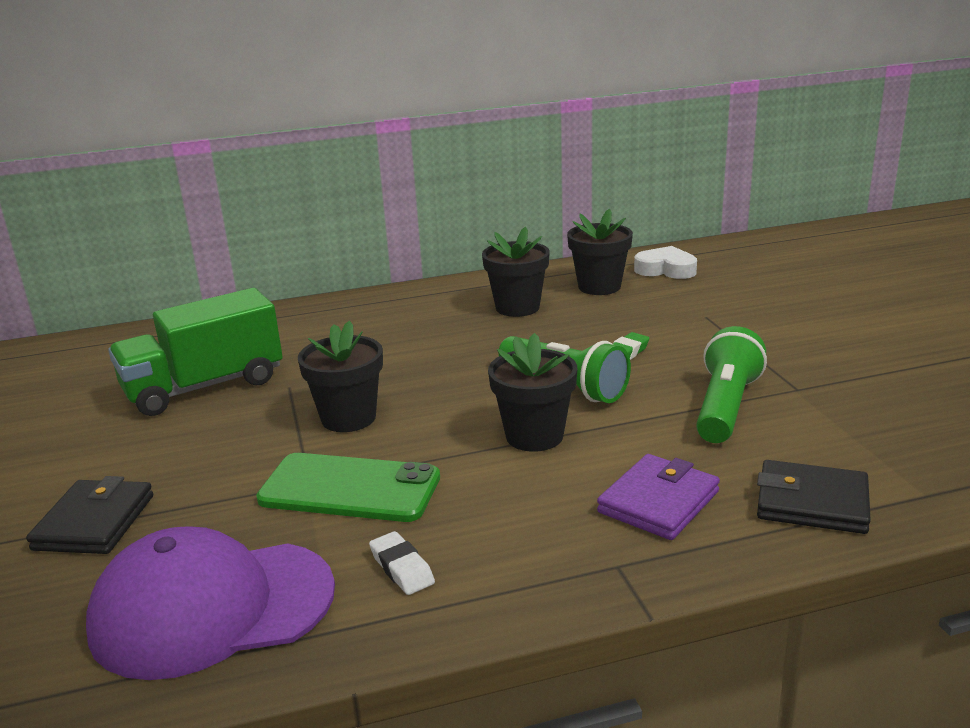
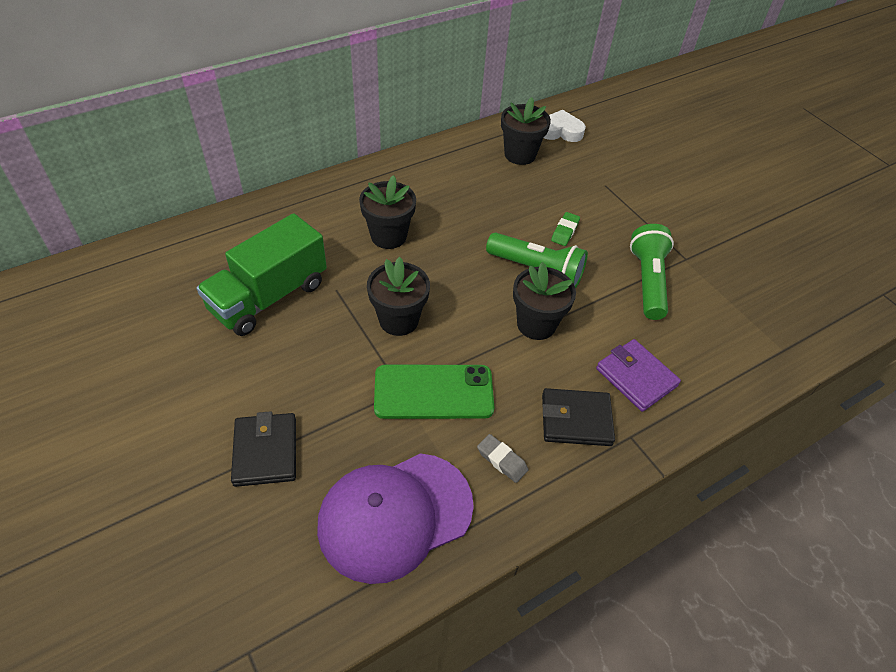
camera: 20 degrees left, 25 degrees up
(402, 568) = (502, 460): white eraser -> grey eraser
(517, 307) = (469, 183): black flower pot -> black flower pot (388, 236)
(658, 502) = (636, 377): purple wallet -> purple wallet turned 60 degrees counterclockwise
(812, 503) = (723, 365): black wallet -> black wallet (576, 420)

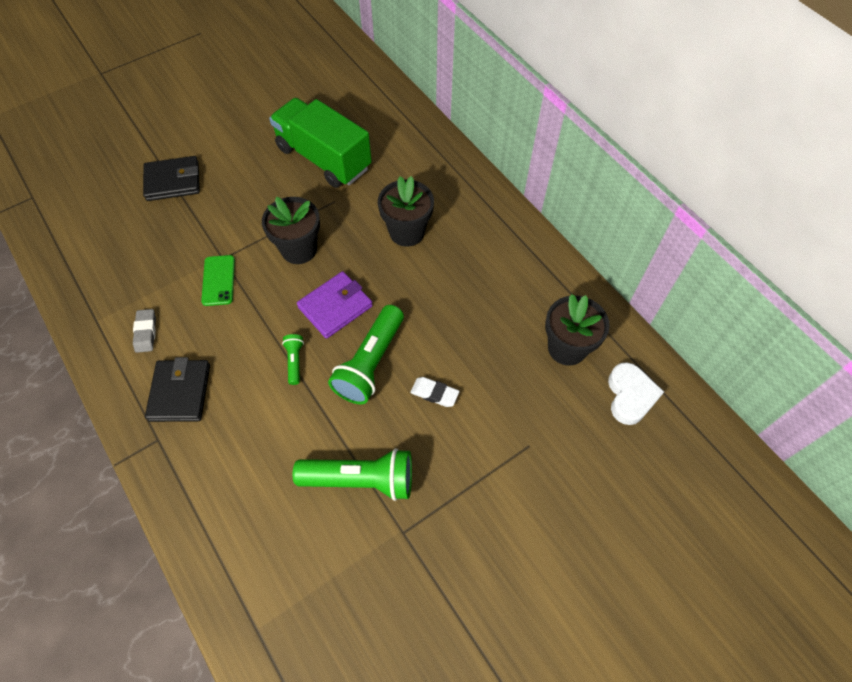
camera: 90 degrees right, 10 degrees up
(395, 515) = (109, 263): purple cap -> none
(433, 392) = (218, 280): green phone -> green phone, size x0.57
(502, 460) = (146, 332): grey eraser -> grey eraser turned 45 degrees counterclockwise
(536, 324) = (295, 361): black flower pot -> green flashlight
(565, 231) = (434, 393): green eraser -> white eraser
(636, 377) = (225, 452): purple wallet -> purple wallet (335, 307)

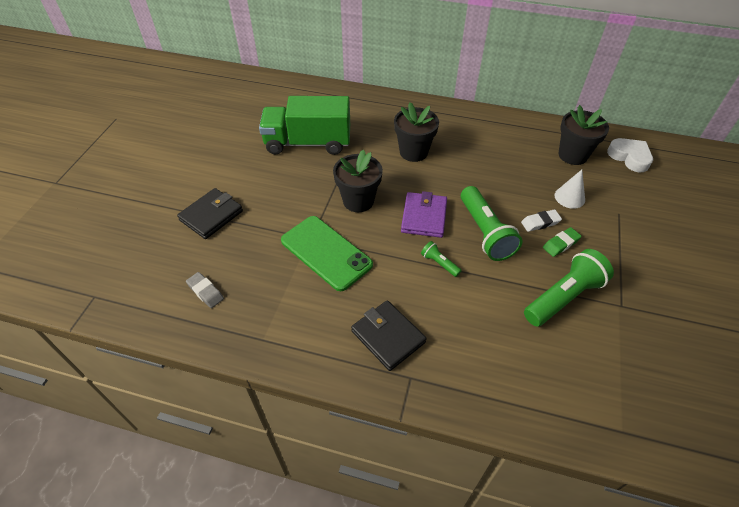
camera: 40 degrees left, 10 degrees down
(146, 332) = (313, 319): grey eraser -> grey eraser (205, 292)
(218, 280) = (326, 252): green phone -> green phone, size x1.76
(426, 429) = (561, 244): none -> green eraser
(499, 390) = (569, 197): none -> white cone

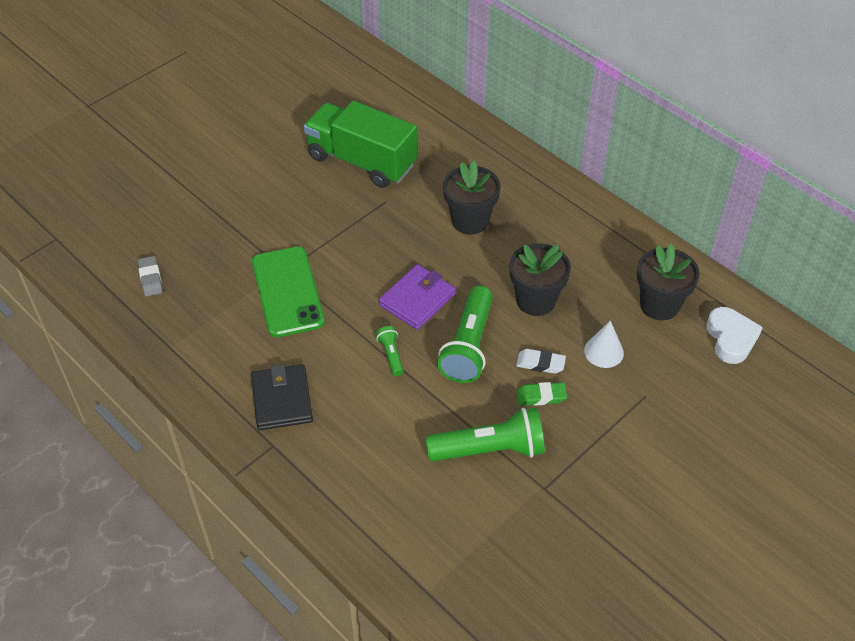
camera: 30 degrees right, 0 degrees up
(211, 215) = (206, 203): black wallet -> none
(358, 201) = (363, 251): black flower pot -> black flower pot (535, 300)

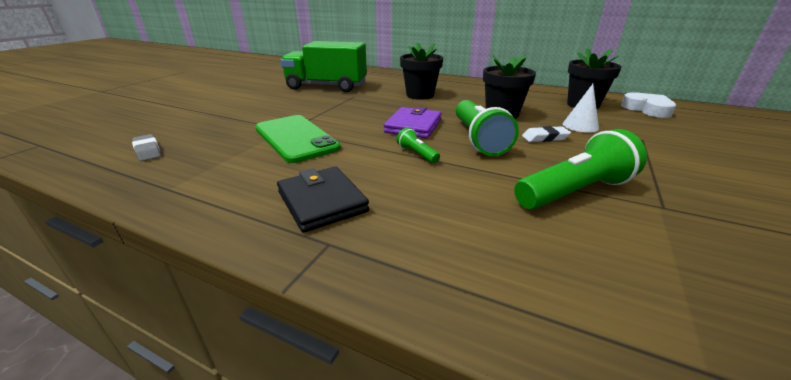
camera: 20 degrees left, 20 degrees down
(541, 396) = (570, 153): green eraser -> none

